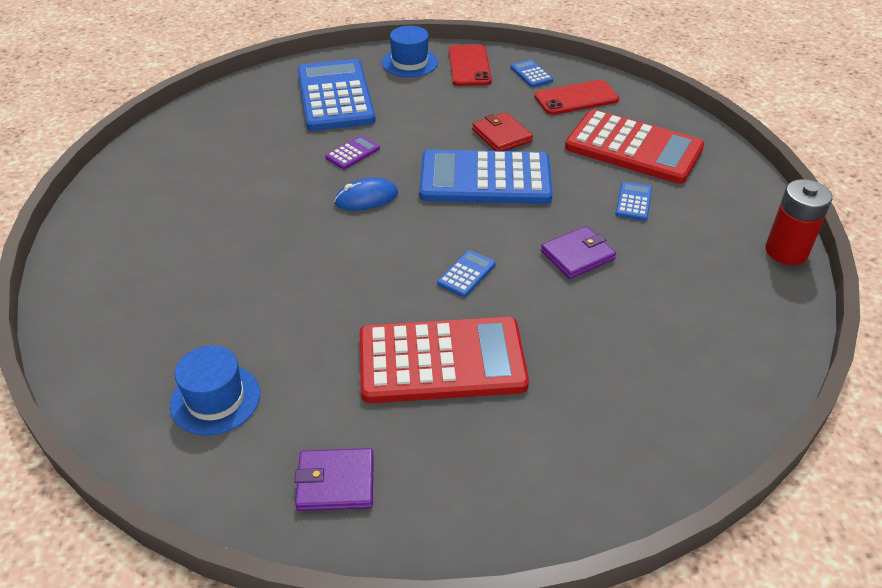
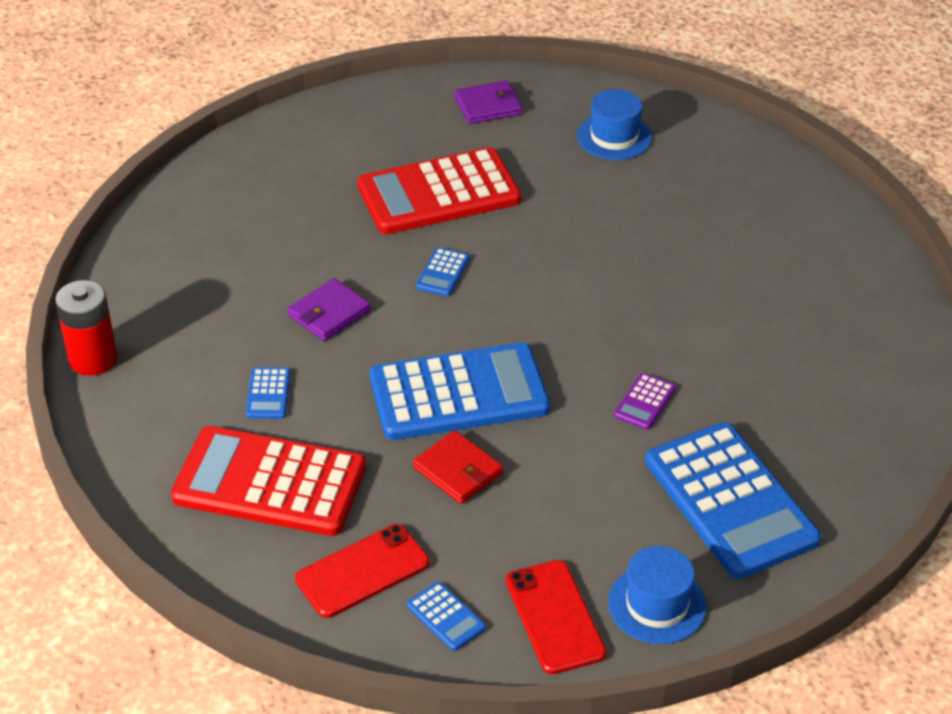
camera: 165 degrees right, 0 degrees up
(366, 198) = (591, 340): blue mouse -> none

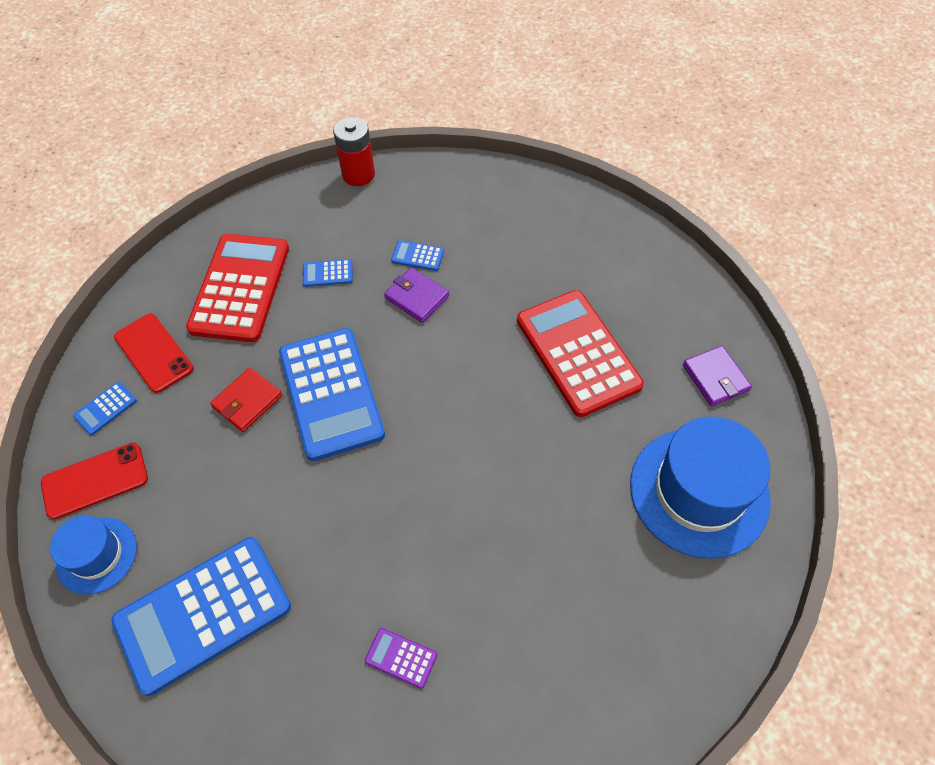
camera: 85 degrees right, 15 degrees up
(442, 272) = (474, 367): blue calculator -> blue calculator (417, 256)
(614, 137) = (699, 491): blue hat -> blue hat, size x1.82
(644, 402) = (324, 536): purple calculator -> purple calculator (401, 658)

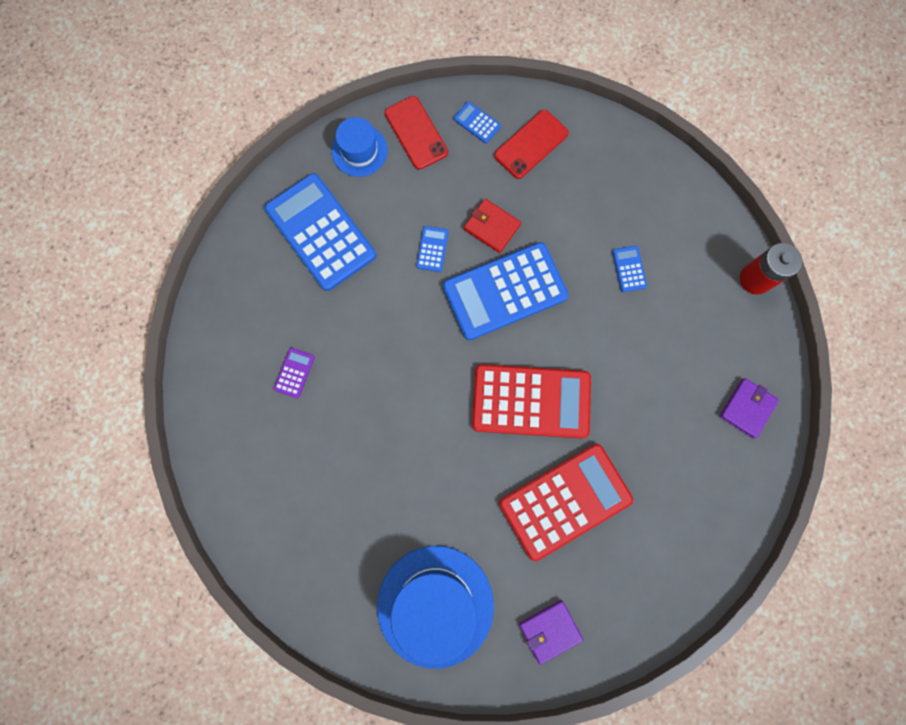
camera: 85 degrees right, 20 degrees up
(240, 288) = (604, 197): red calculator -> red calculator (531, 401)
(417, 256) = (659, 347): blue calculator -> blue calculator (432, 249)
(417, 297) = (611, 351): purple wallet -> purple wallet (747, 408)

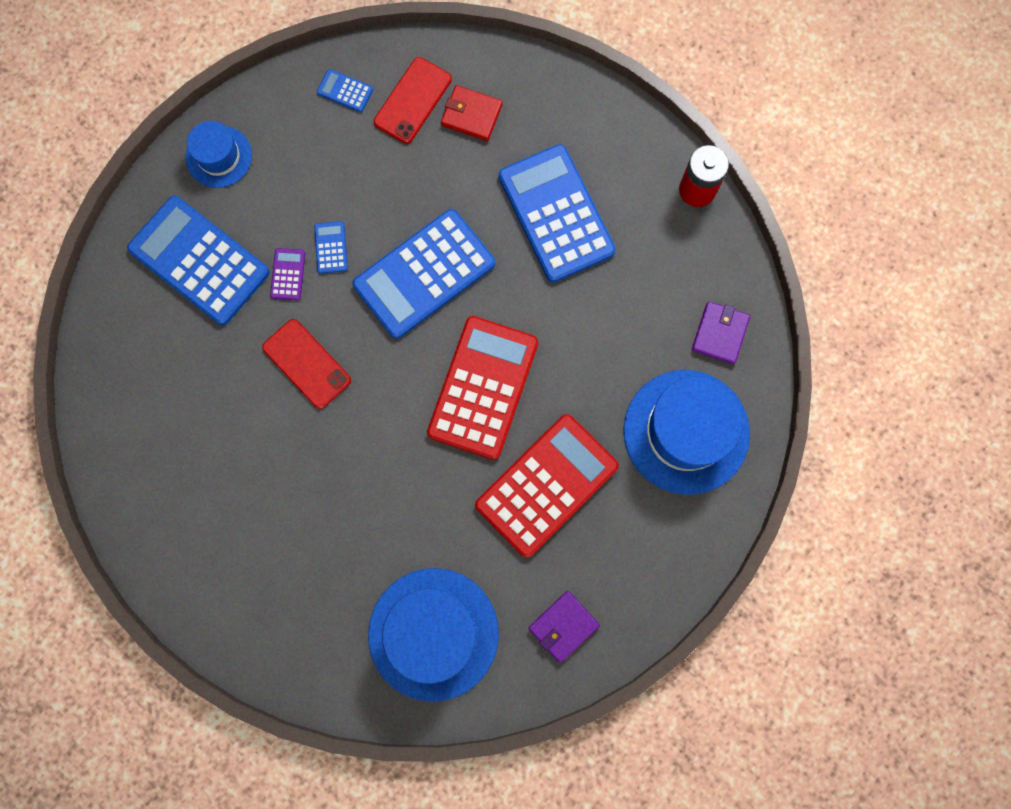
camera: 15 degrees left, 0 degrees up
(294, 373) = (211, 425): purple calculator -> purple calculator (288, 274)
(416, 133) = (278, 120): red phone -> red phone (307, 363)
(492, 227) = (392, 205): red wallet -> red wallet (471, 115)
(531, 401) = (483, 388): red calculator -> red calculator turned 60 degrees counterclockwise
(629, 269) = (556, 214): blue calculator -> blue calculator, size x2.48
(698, 486) = (686, 432): none -> blue hat

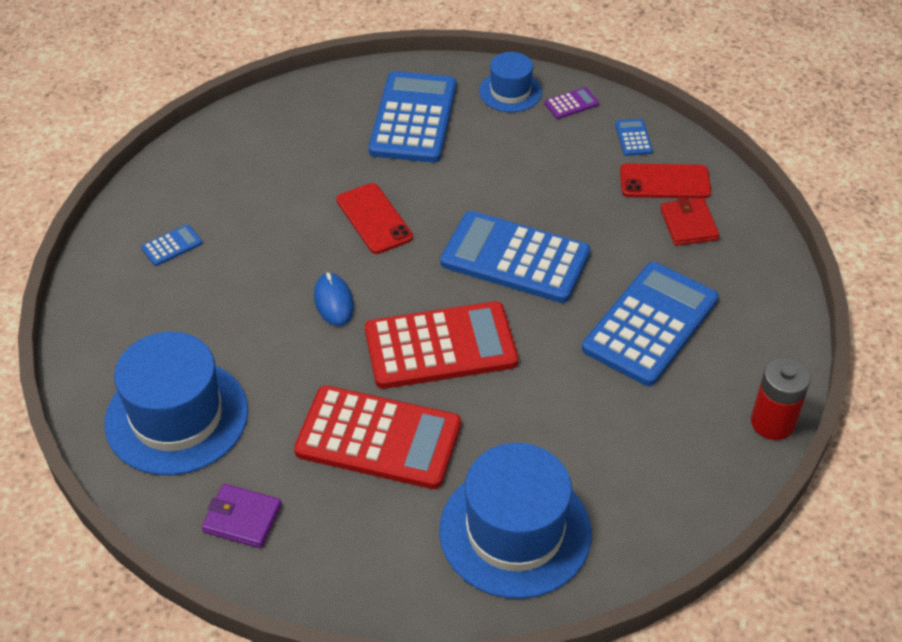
camera: 60 degrees right, 30 degrees down
(288, 274) = (444, 173): purple calculator -> purple calculator (571, 104)
(307, 363) = (374, 218): red phone -> red phone turned 45 degrees counterclockwise
(331, 247) = (489, 189): blue calculator -> blue calculator (172, 246)
(383, 447) = (333, 302): none -> blue mouse
(720, 333) = (641, 512): purple wallet -> none

